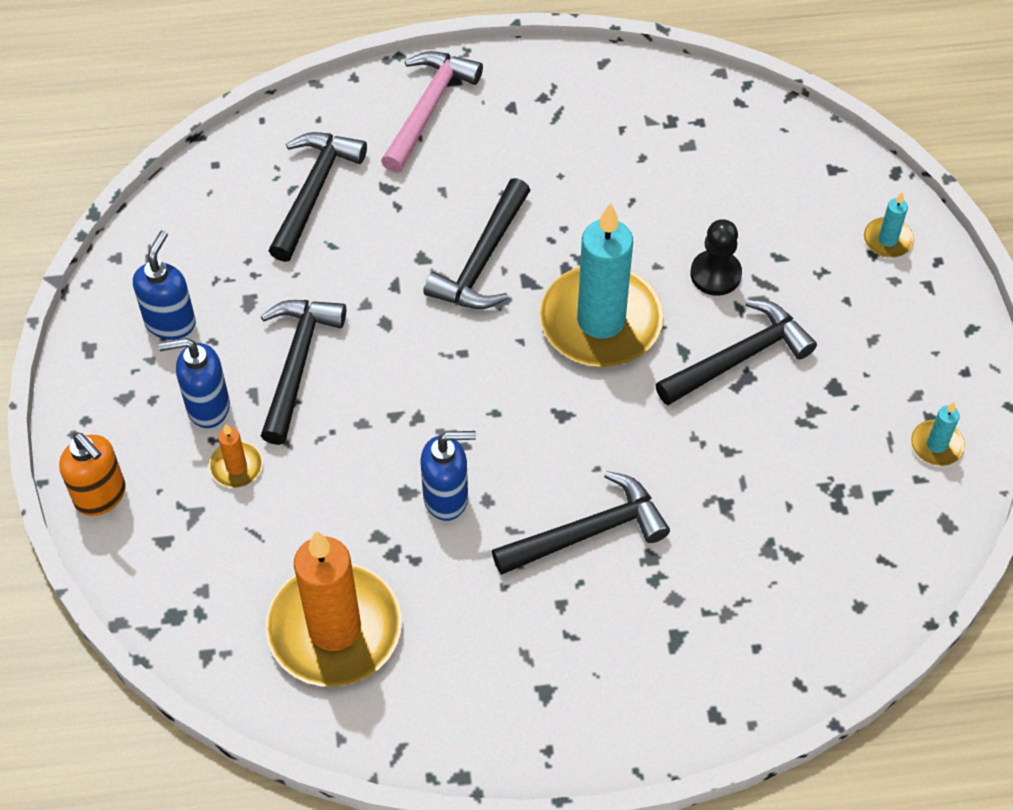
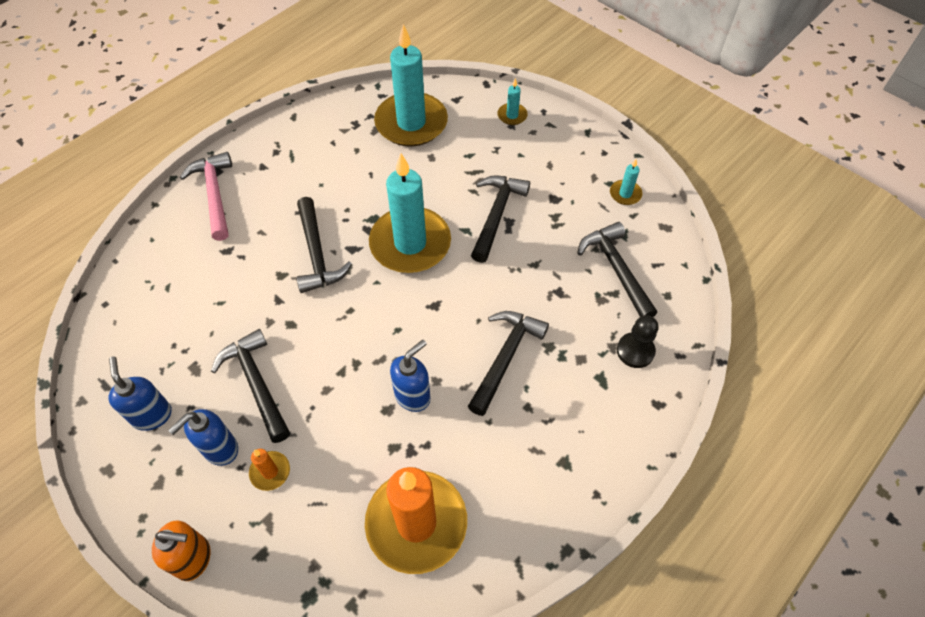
camera: 40 degrees left, 0 degrees up
(314, 192) = (183, 280): black hammer -> black hammer (616, 269)
(715, 274) = (446, 182): black pawn -> black pawn (635, 351)
(743, 165) = (411, 123): none -> turquoise candle

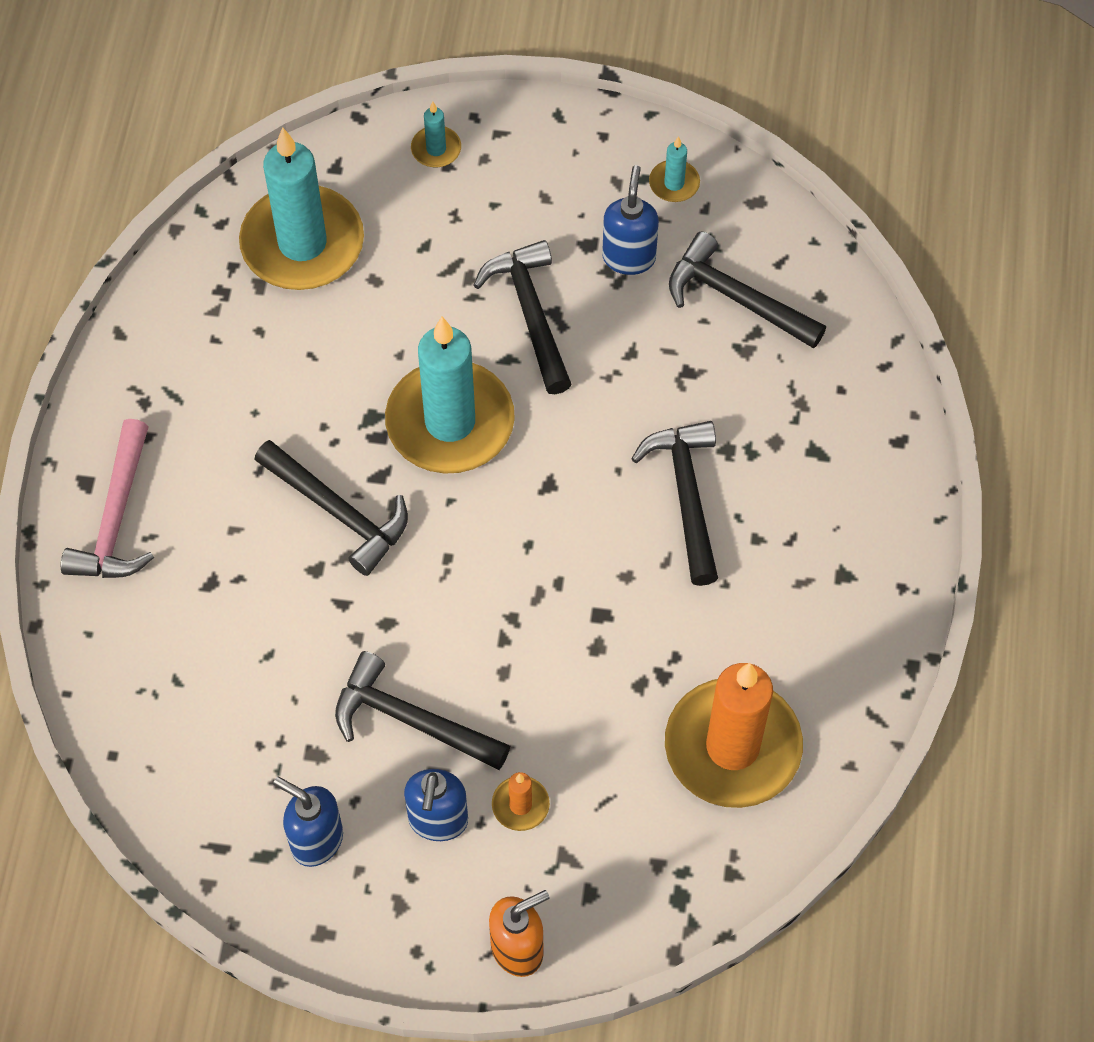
camera: 35 degrees left, 5 degrees up
(214, 194) = (116, 518): pink hammer -> pink hammer turned 120 degrees counterclockwise
(413, 396) = (614, 612): blue soap dispenser -> blue soap dispenser (629, 257)
(635, 351) = (831, 392): black pawn -> none

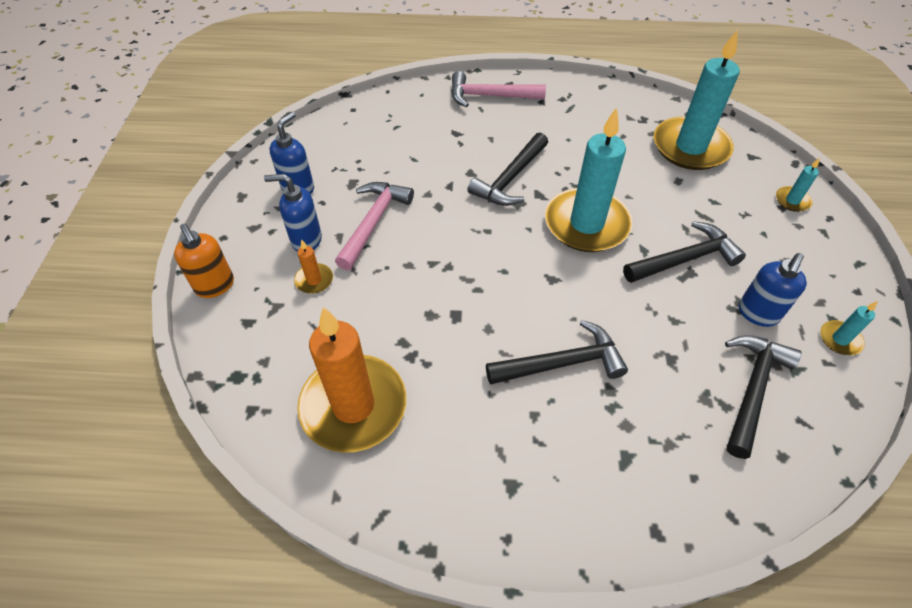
camera: 85 degrees right, 10 degrees down
(411, 720) = (373, 222): black hammer -> pink hammer
(629, 257) = (757, 314): blue soap dispenser -> blue soap dispenser turned 120 degrees clockwise

